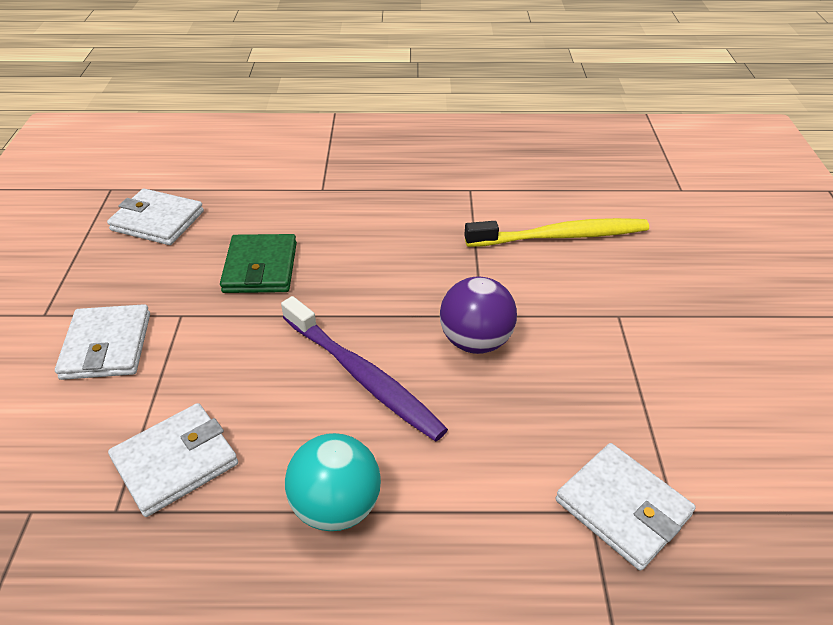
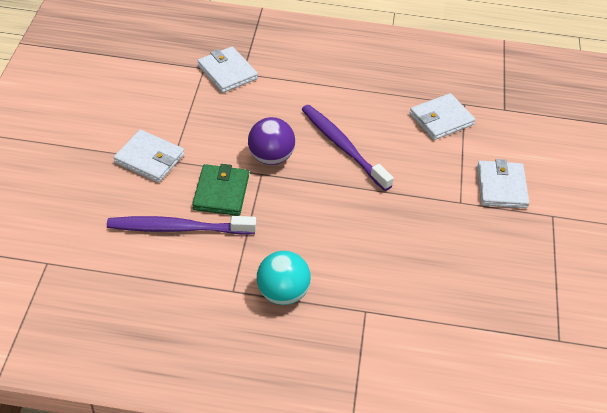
camera: 175 degrees left, 5 degrees up
(157, 221) = (503, 292): white wallet -> white wallet (149, 159)
(260, 268) = (411, 232): green wallet -> green wallet (221, 192)
(336, 506) = (360, 91): turquoise ball -> turquoise ball (282, 293)
(560, 236) = (178, 228): yellow toothbrush -> purple toothbrush

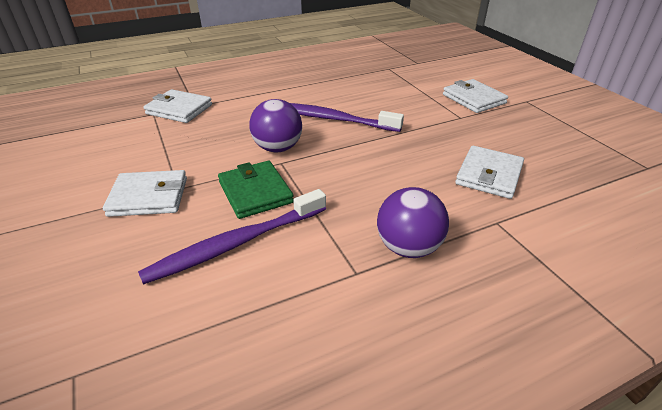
camera: 30 degrees left, 10 degrees down
(282, 293) = (408, 247): turquoise ball -> purple ball
(441, 119) = (384, 80): white wallet -> white wallet (489, 175)

